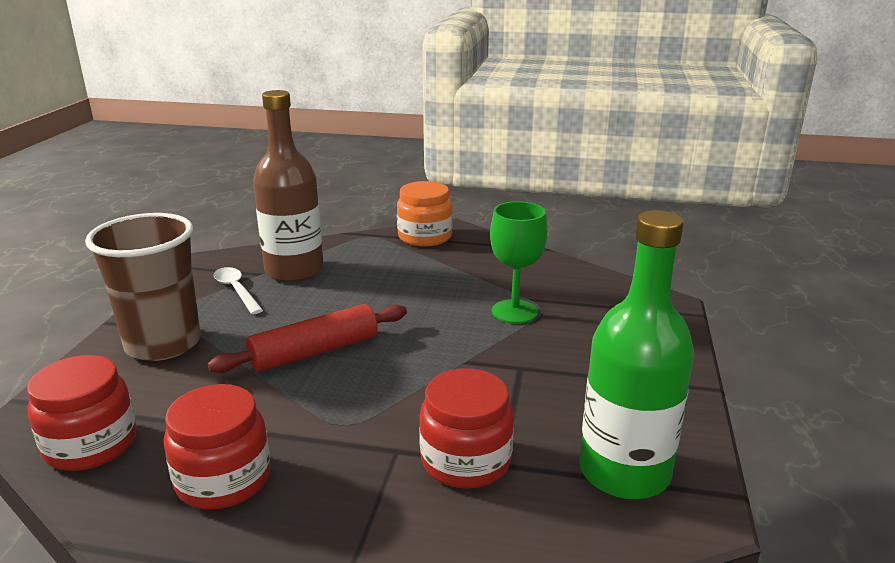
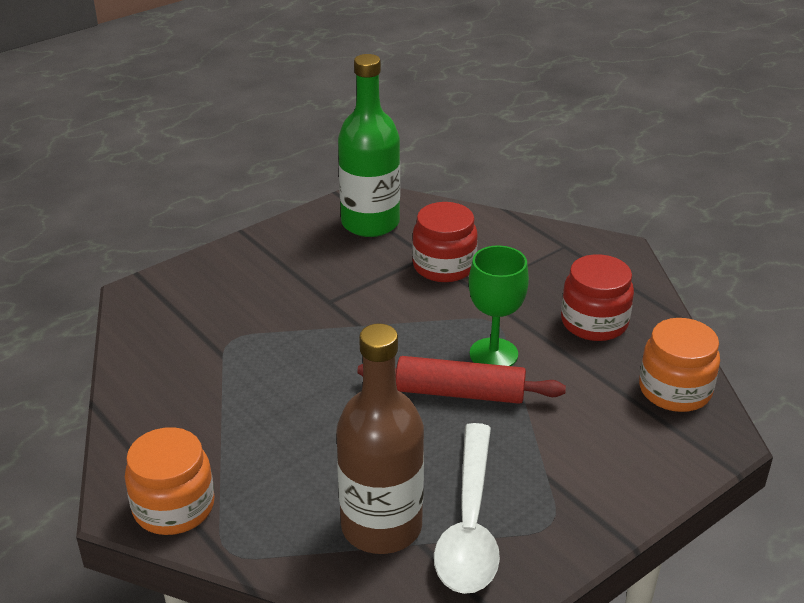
camera: 140 degrees left, 10 degrees up
(91, 444) = (675, 390): red jar -> orange jar
(163, 344) = (585, 474): brown cup -> none
(236, 290) = (469, 524): white spoon -> white spoon, size x1.78
(514, 312) = (257, 347): green goblet -> green goblet (493, 354)

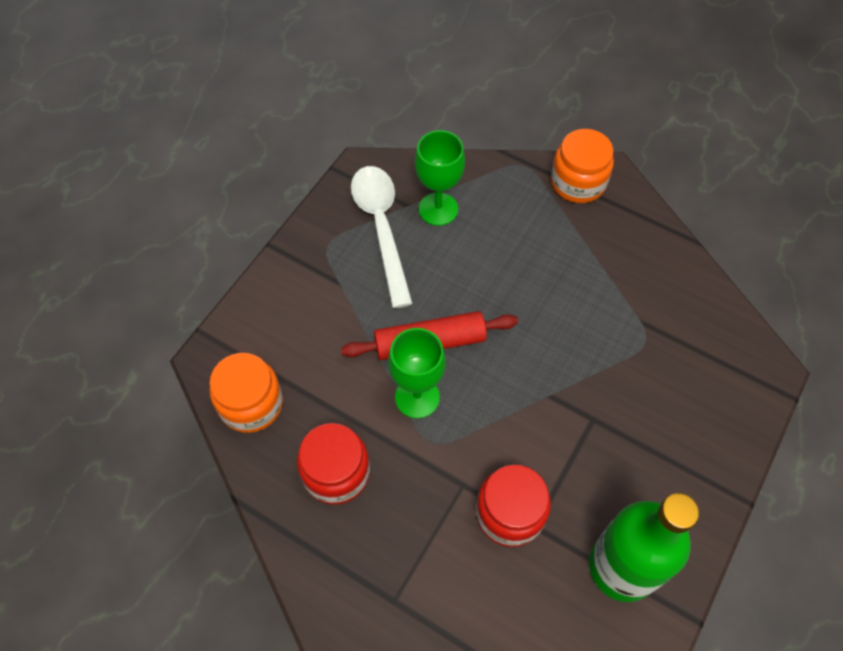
camera: 160 degrees right, 25 degrees up
(381, 526) = (438, 209): brown bottle -> green goblet

